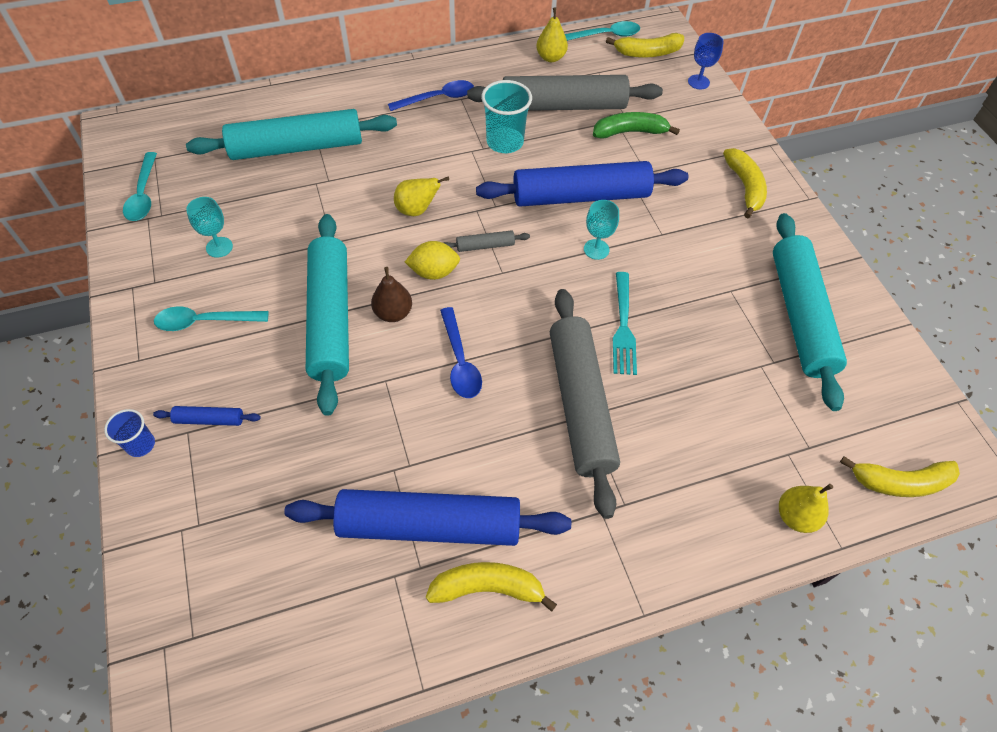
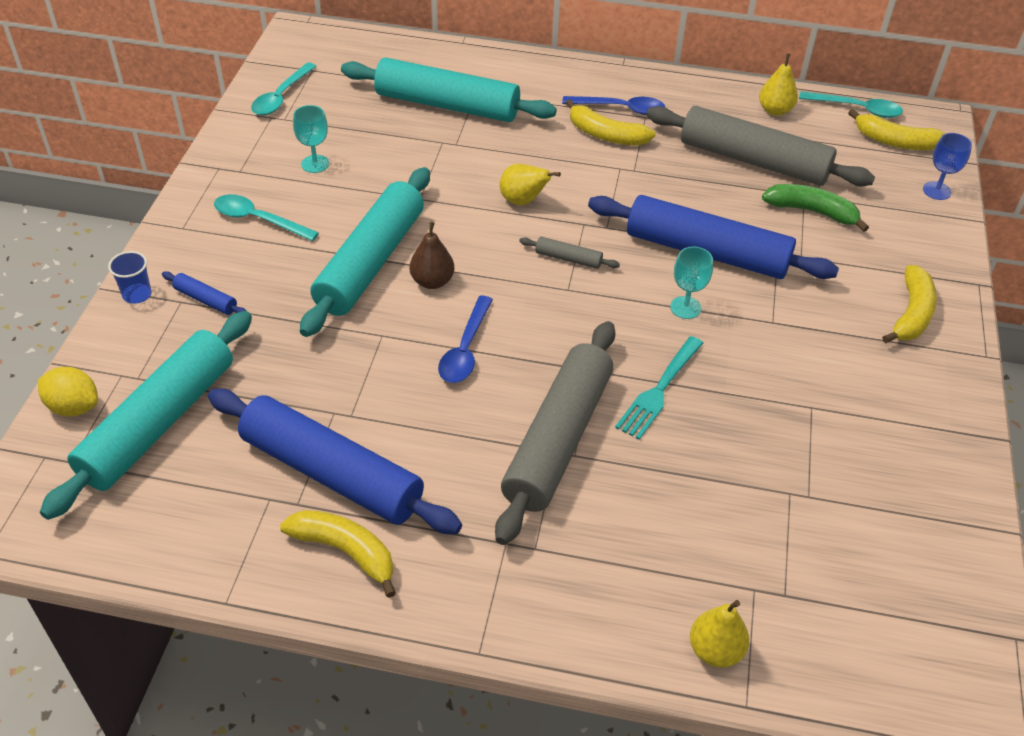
camera: 30 degrees right, 10 degrees down
(434, 272) = (498, 262): yellow lemon -> yellow lemon (74, 407)
(505, 142) = (661, 172): turquoise cup -> none
(800, 315) = (878, 465): turquoise rolling pin -> turquoise rolling pin (159, 422)
(900, 482) = (870, 680): yellow banana -> yellow banana (606, 135)

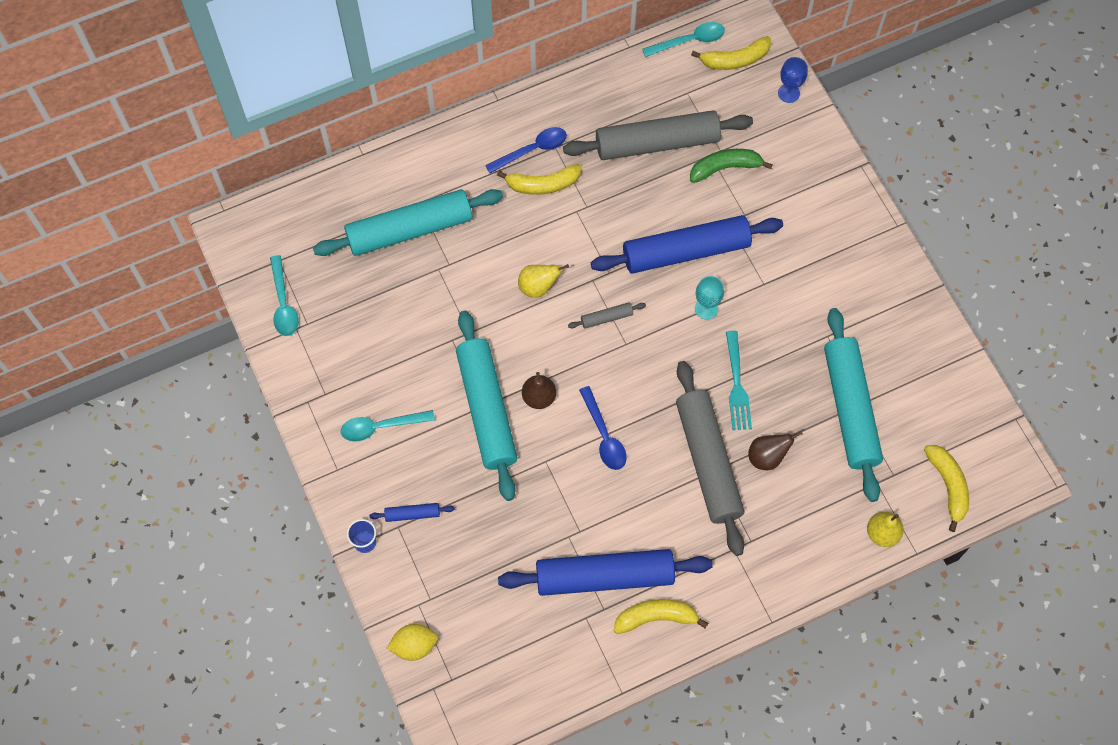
camera: 35 degrees left, 20 degrees up
(159, 422) = (475, 618): turquoise rolling pin -> turquoise rolling pin (850, 408)
(315, 164) = (370, 351): turquoise goblet -> none
(633, 477) = (767, 457): none -> brown pear
(775, 110) = (637, 80): yellow pear -> none
(911, 314) = (837, 220): yellow banana -> yellow banana (948, 486)

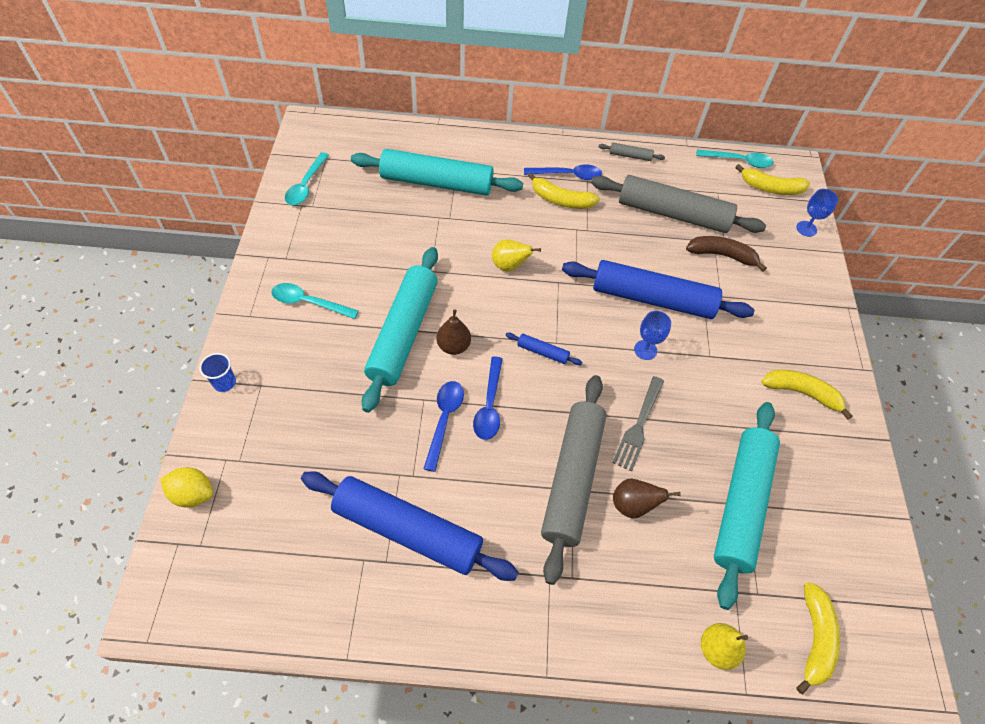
camera: 25 degrees right, 10 degrees down
(412, 514) = (280, 382): blue rolling pin -> blue rolling pin (542, 352)
(575, 470) = (444, 420): none -> blue spoon
(606, 318) = (552, 315): grey rolling pin -> grey rolling pin (630, 156)
(656, 617) = (430, 600): yellow banana -> yellow banana (801, 393)
(706, 308) = (645, 350): turquoise goblet -> blue goblet
(725, 168) = (722, 255): green banana -> brown banana
(737, 385) = (638, 426): turquoise fork -> grey fork

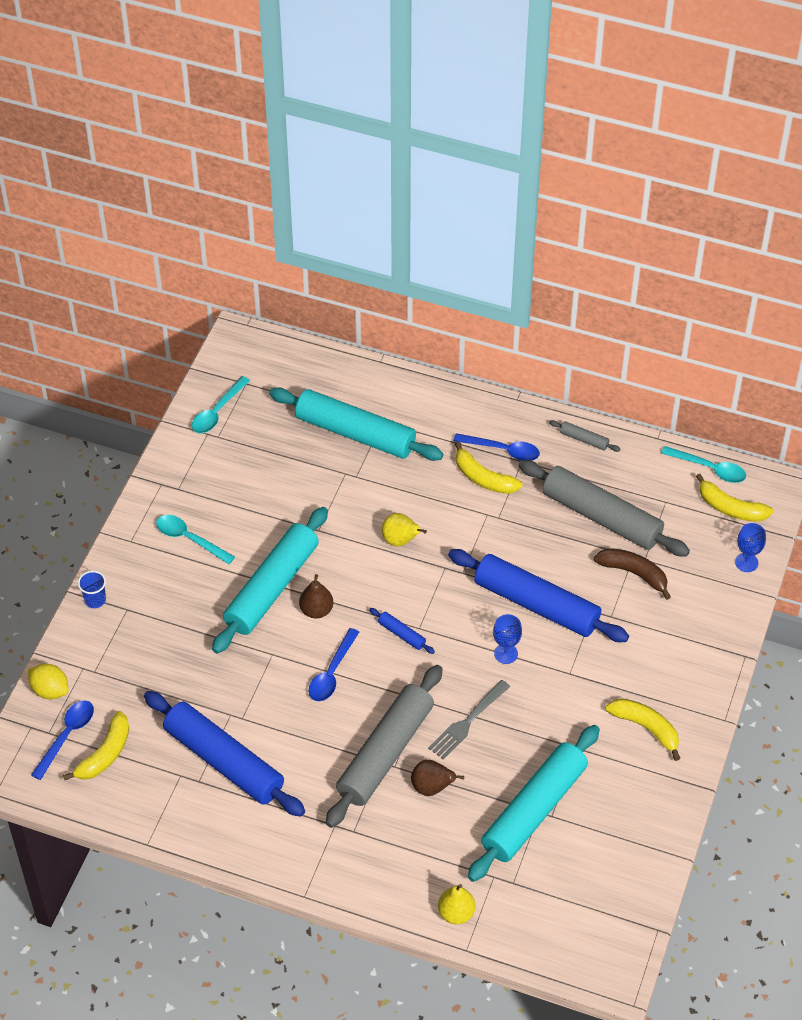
camera: 20 degrees right, 5 degrees down
(444, 420) = (285, 677): blue spoon -> blue spoon (67, 736)
(814, 638) = (546, 927): yellow banana -> yellow banana (105, 754)

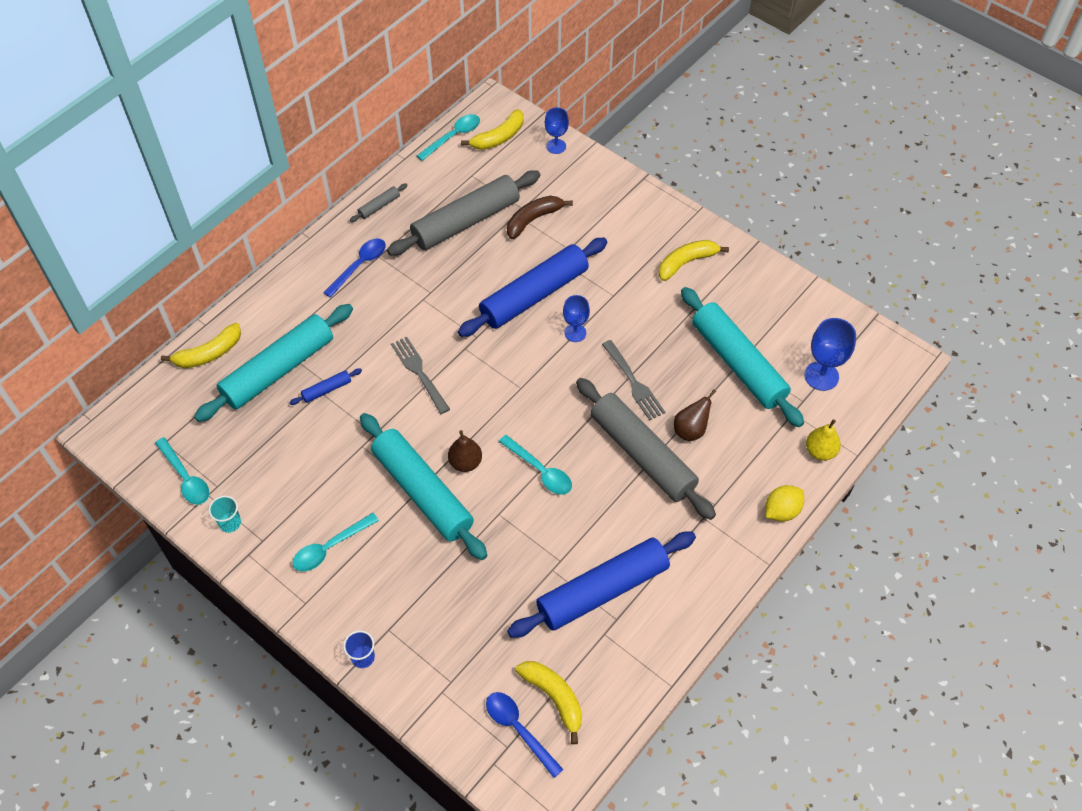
camera: 70 degrees left, 5 degrees up
(50, 690) = (456, 732): yellow lemon -> yellow lemon (781, 511)
(186, 460) = (230, 523): none -> turquoise cup
(332, 672) = (540, 471): blue spoon -> turquoise spoon
(400, 540) = (419, 372): yellow pear -> grey fork
(401, 634) = (522, 403): blue rolling pin -> blue rolling pin (327, 390)
(483, 478) = (382, 289): yellow banana -> yellow banana (209, 353)
(553, 893) = (821, 376): none -> blue goblet

